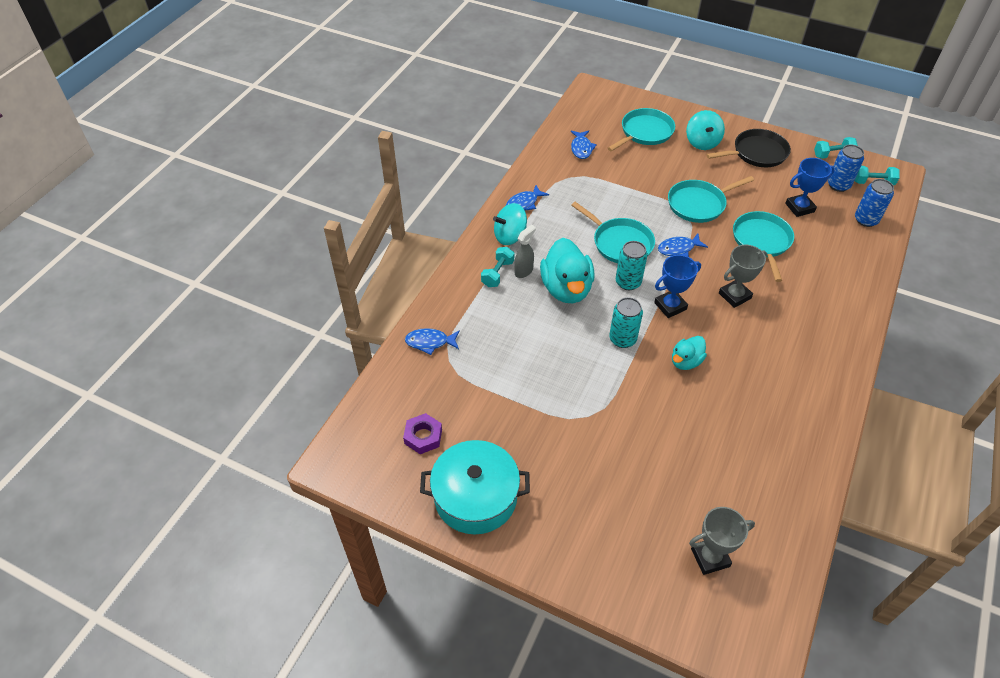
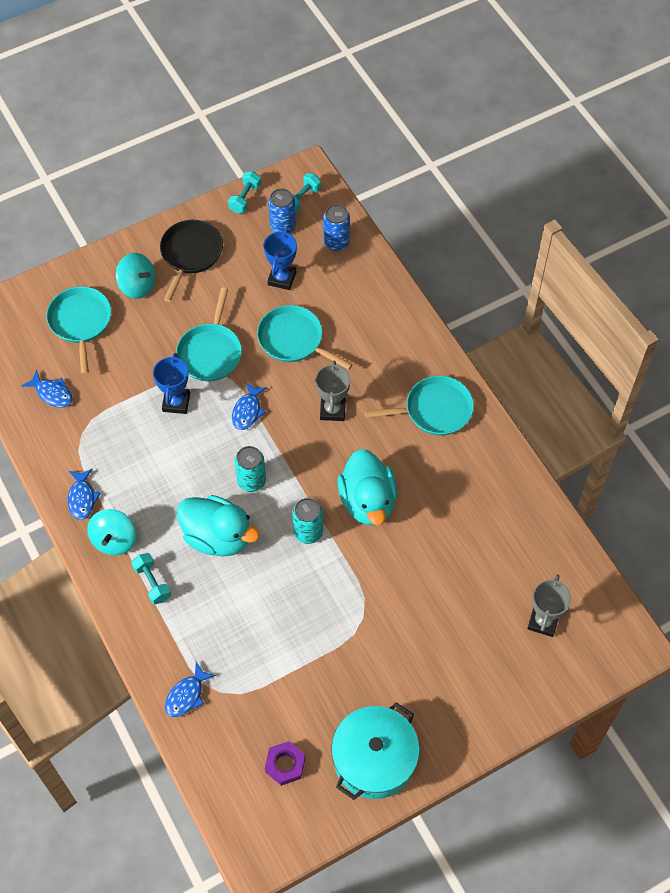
camera: 55 degrees left, 10 degrees up
(524, 271) = (168, 558): grey spray bottle -> none
(620, 243) = (202, 452): turquoise pan -> turquoise pan (435, 410)
(670, 306) = (303, 468): blue trophy -> blue trophy (176, 402)
(685, 361) = (367, 501): turquoise duck -> turquoise duck, size x1.83

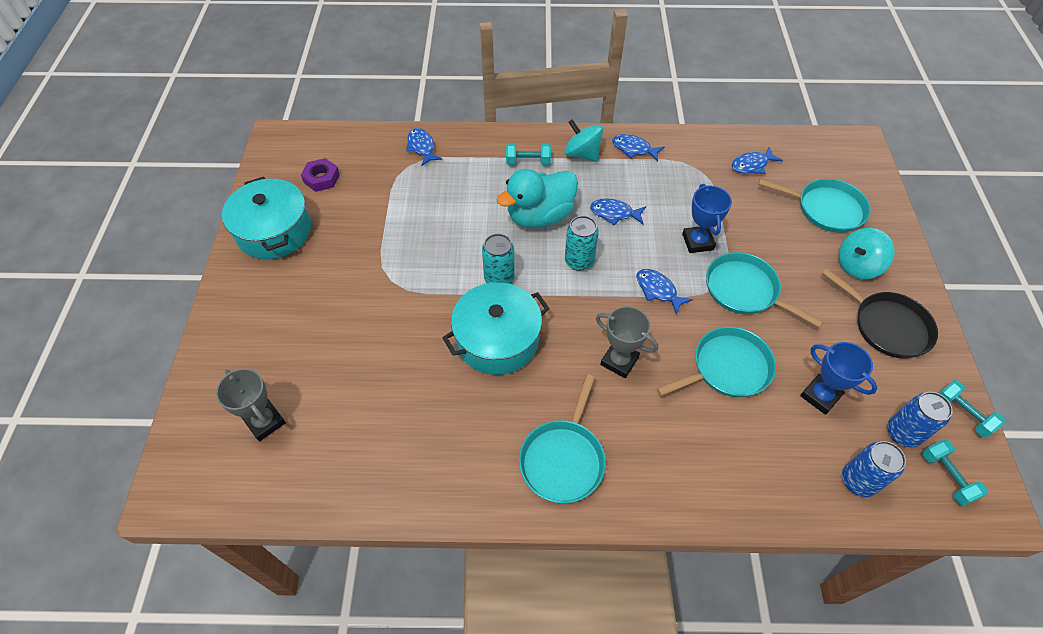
camera: 120 degrees right, 5 degrees down
(176, 402) = (697, 242): blue trophy -> blue trophy turned 45 degrees clockwise
(179, 478) = (614, 213): none -> blue fish
(367, 501) = (497, 340): turquoise duck -> turquoise pot

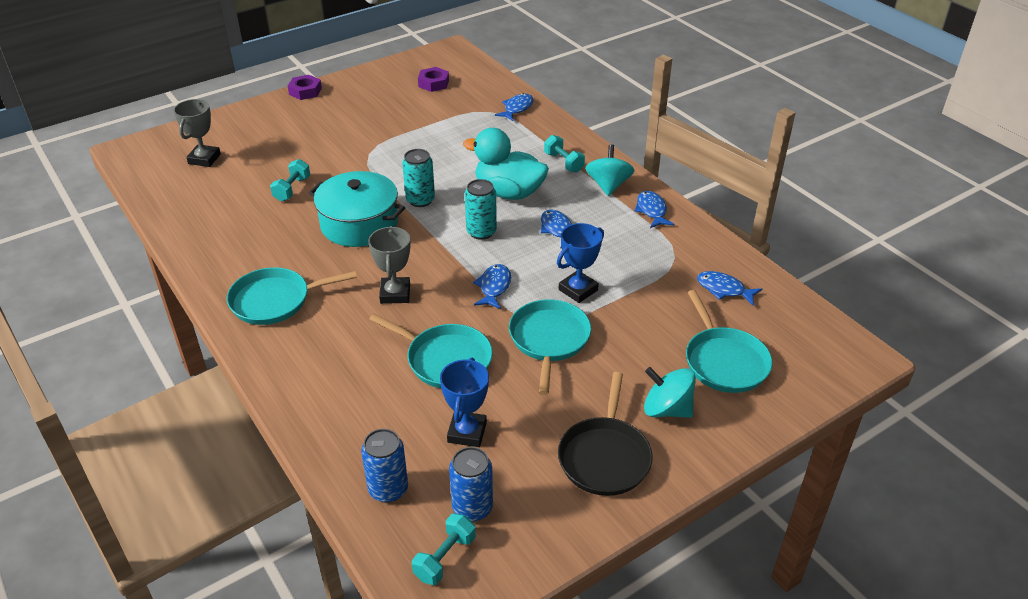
camera: 55 degrees right, 15 degrees down
(227, 278) = (305, 91): none -> purple nut
(274, 231) = (364, 89): turquoise pot -> none
(962, 414) = (539, 551): turquoise dumbbell -> turquoise dumbbell (292, 189)

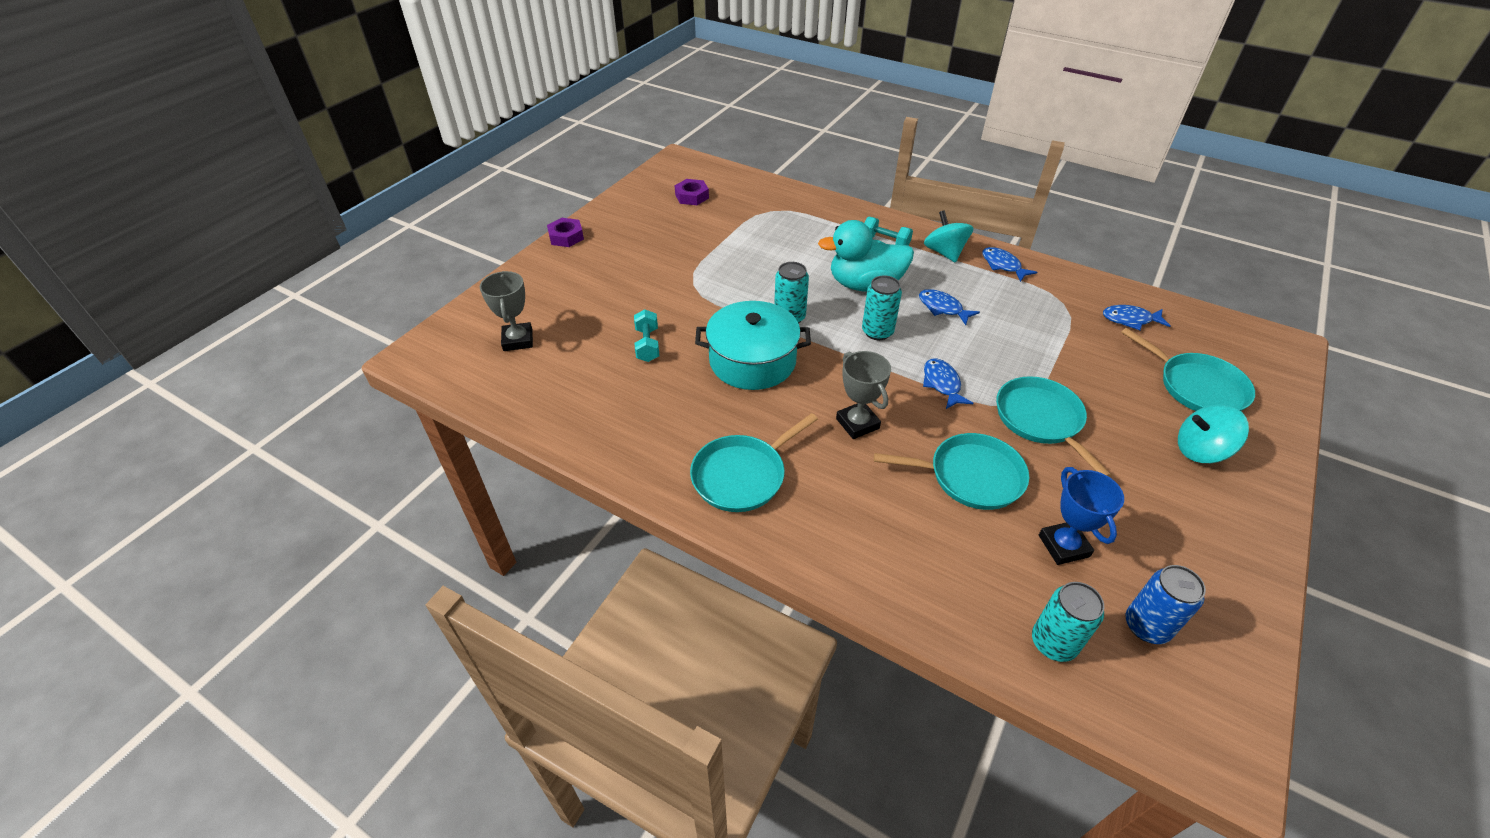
camera: 25 degrees left, 5 degrees up
(388, 489) = (1053, 643): blue can -> turquoise can
(445, 558) = (1177, 695): turquoise dumbbell -> none
(517, 108) = (794, 201): blue fish -> none
(578, 290) = (1017, 361): blue trophy -> none
(605, 457) = (1200, 519): black pan -> none

